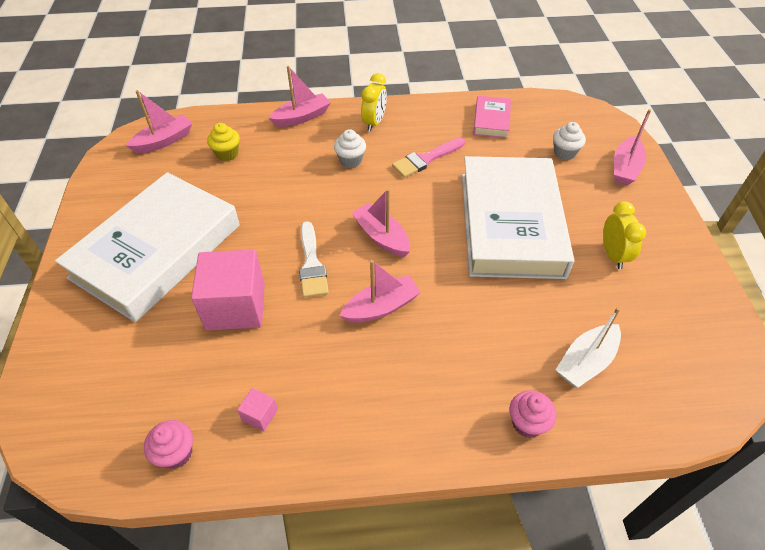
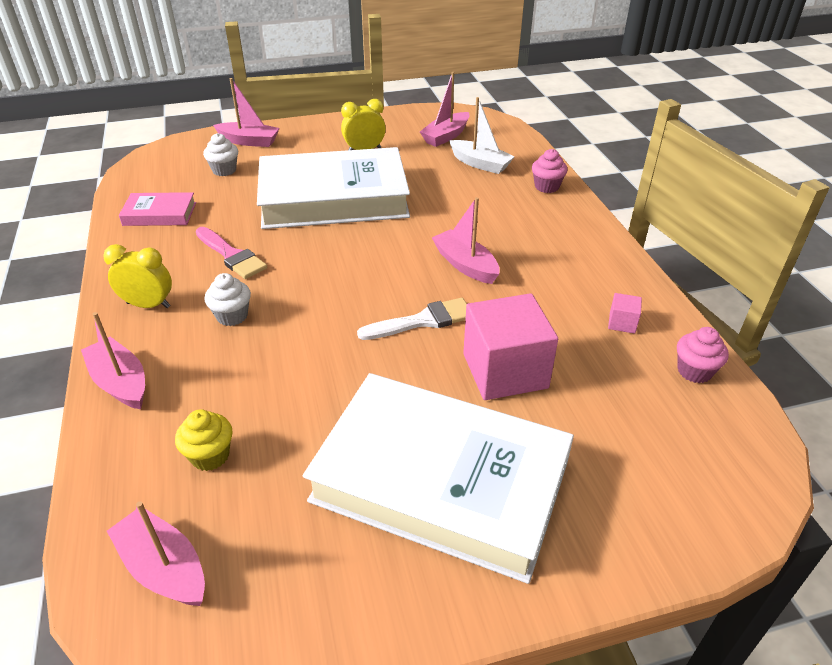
camera: 100 degrees left, 10 degrees down
(381, 237) = (368, 275): pink boat -> pink boat (446, 136)

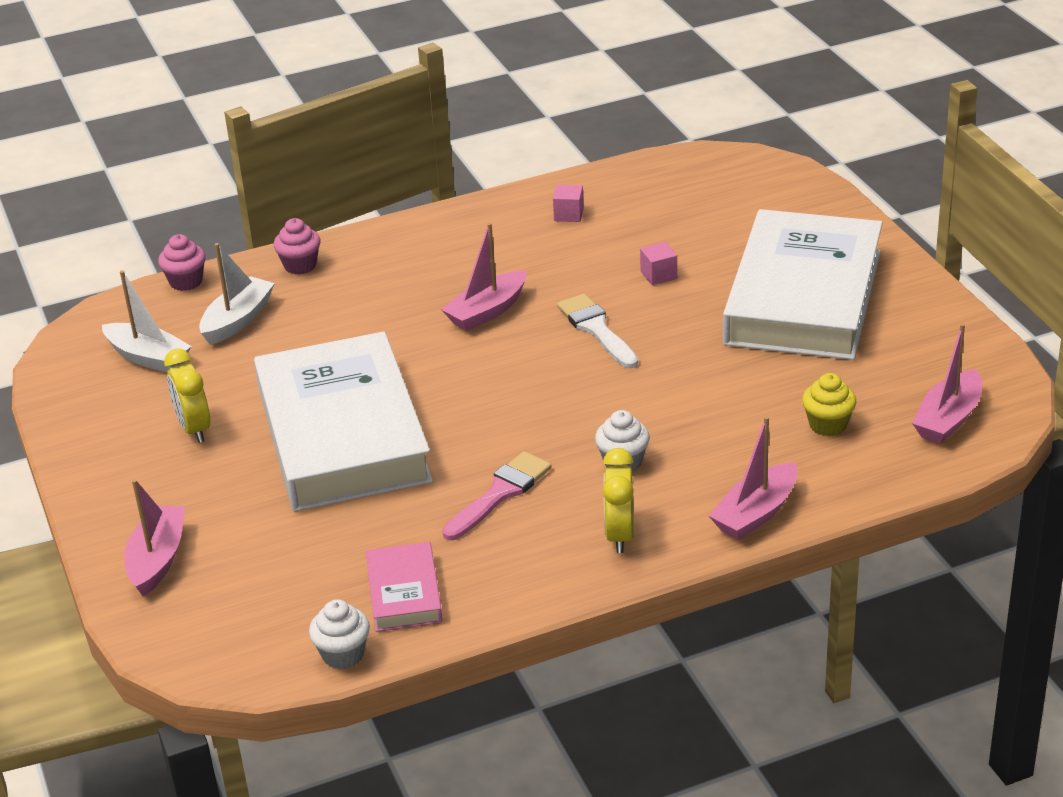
camera: 95 degrees left, 5 degrees down
(224, 170) = (263, 561): white cupcake -> white cupcake (343, 654)
(446, 136) = (148, 357): pink boat -> white boat
(505, 371) = (658, 275): pink cube -> pink cube, size x0.42
(694, 371) = (628, 180): pink cupcake -> pink cupcake (186, 282)

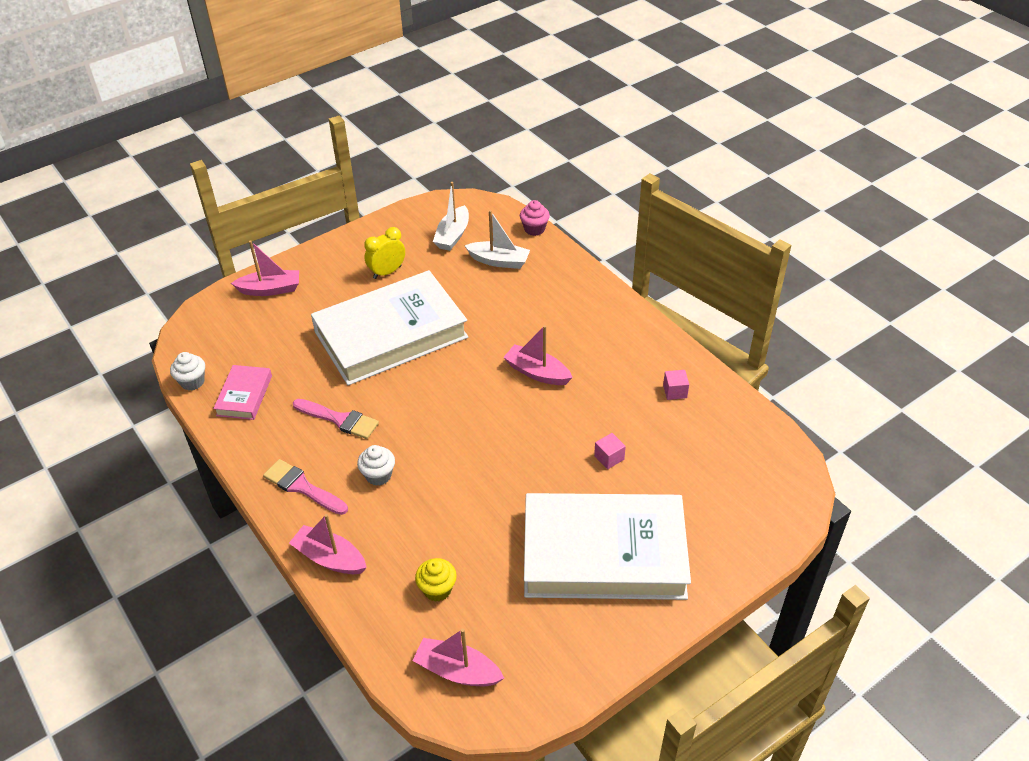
camera: 75 degrees right, 10 degrees up
(300, 265) = (566, 272): pink cupcake -> none
(404, 593) = (244, 395): pink book -> pink book turned 60 degrees counterclockwise
(596, 329) = (530, 434): white brush -> none
(619, 535) = (302, 487): yellow clock -> pink brush

